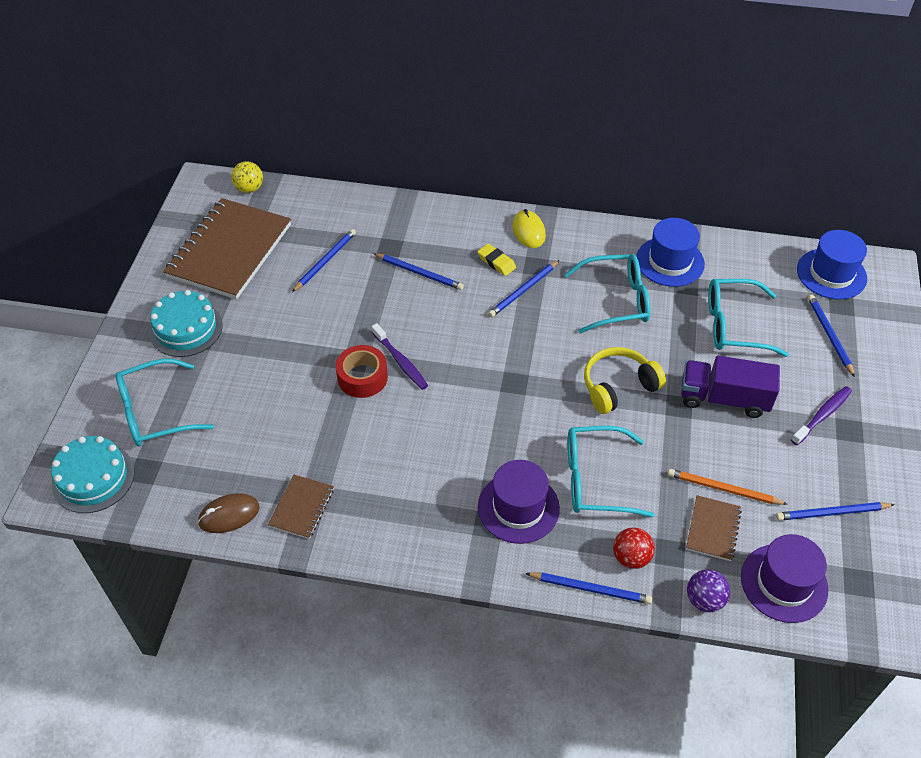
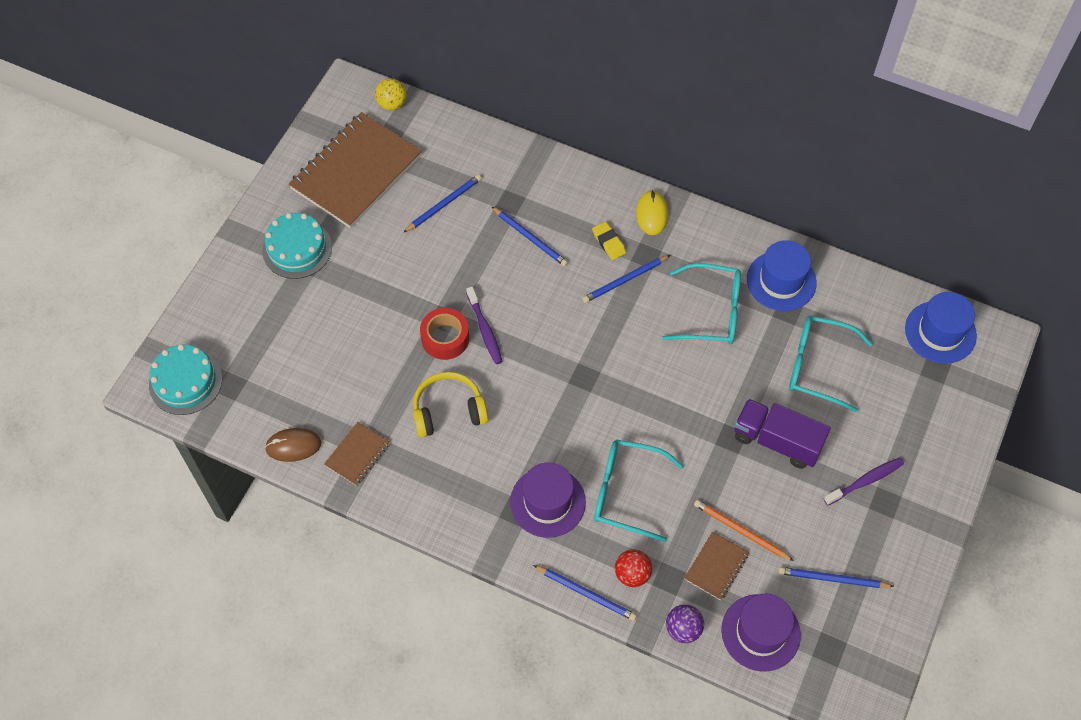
camera: 15 degrees right, 10 degrees up
(155, 412) = (251, 330): turquoise glasses -> none
(618, 386) = (681, 404): yellow headphones -> yellow headphones (448, 411)
(829, 336) = (908, 400): blue pencil -> none

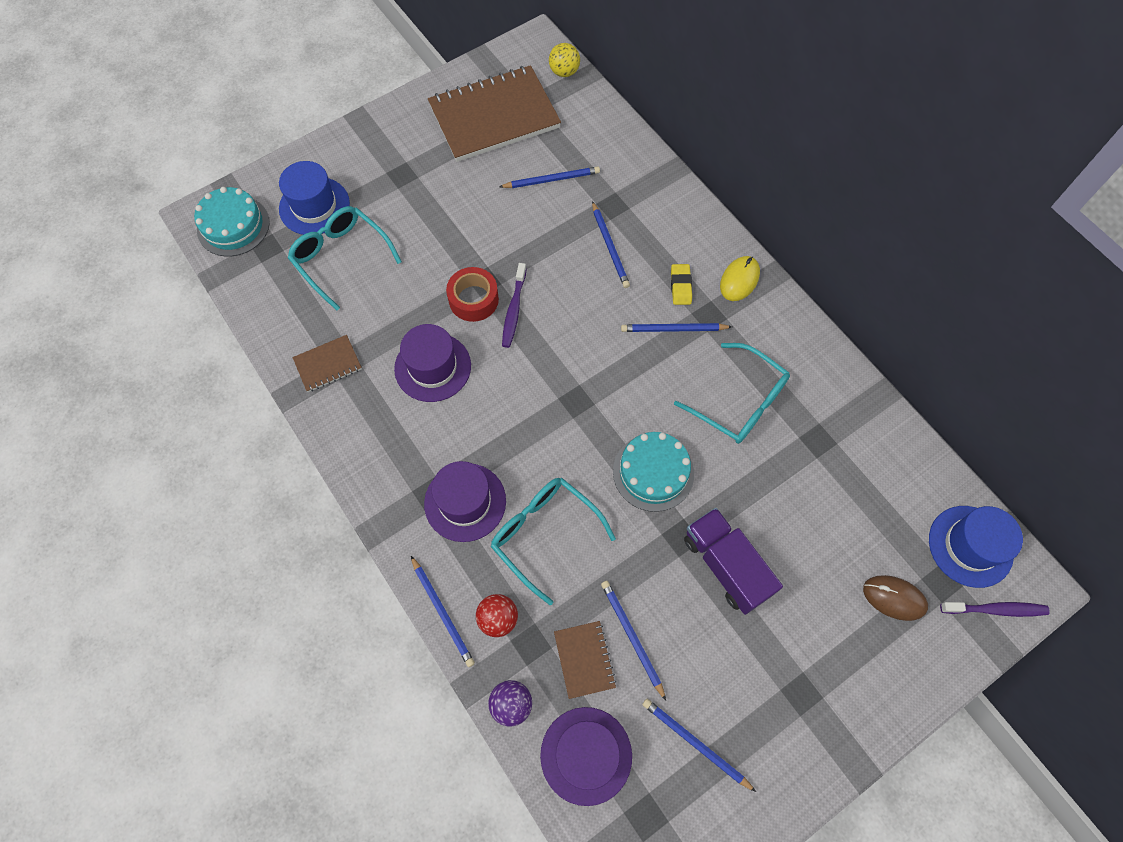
camera: 30 degrees right, 5 degrees up
(293, 446) = (280, 327): brown mouse -> brown mouse (894, 598)
(297, 249) = (400, 158): turquoise cake -> turquoise cake (653, 472)
(448, 411) = (433, 367): yellow headphones -> purple hat
(716, 566) = (584, 659): brown notebook -> brown notebook turned 75 degrees counterclockwise
(741, 531) = (632, 638): orange pencil -> blue pencil
(781, 281) = (829, 407): blue hat -> blue hat (314, 206)
(817, 366) = (815, 512): turquoise glasses -> turquoise glasses (341, 257)
(864, 481) = (793, 659): purple toothbrush -> purple toothbrush (995, 609)

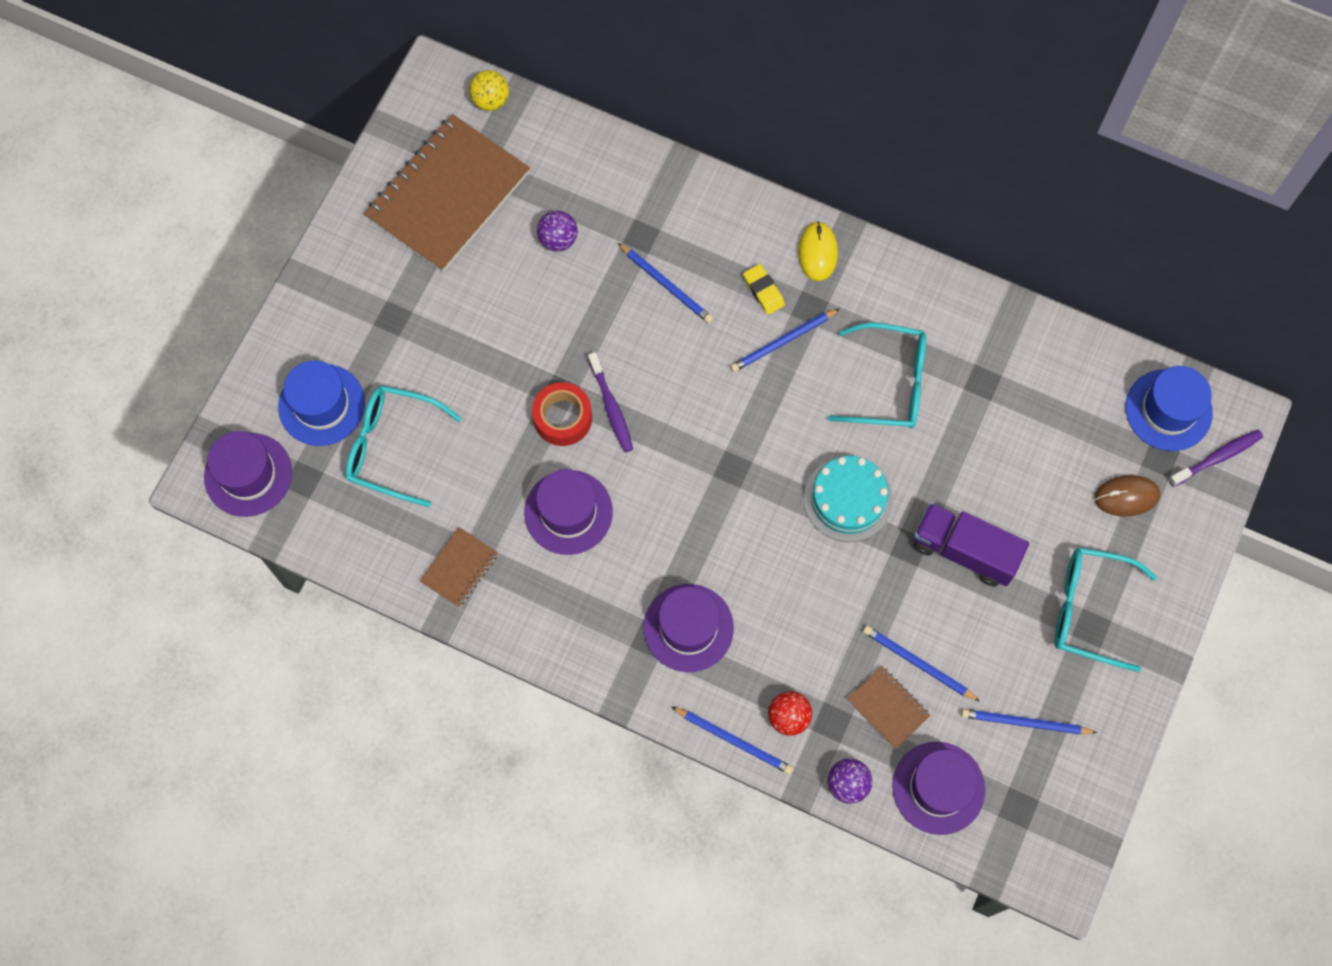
camera: 30 degrees left, 5 degrees up
(233, 226) = (248, 474): turquoise cake -> purple hat
(544, 534) = (782, 616): turquoise glasses -> turquoise glasses (1089, 609)
(551, 179) = (558, 239): blue pencil -> purple ball

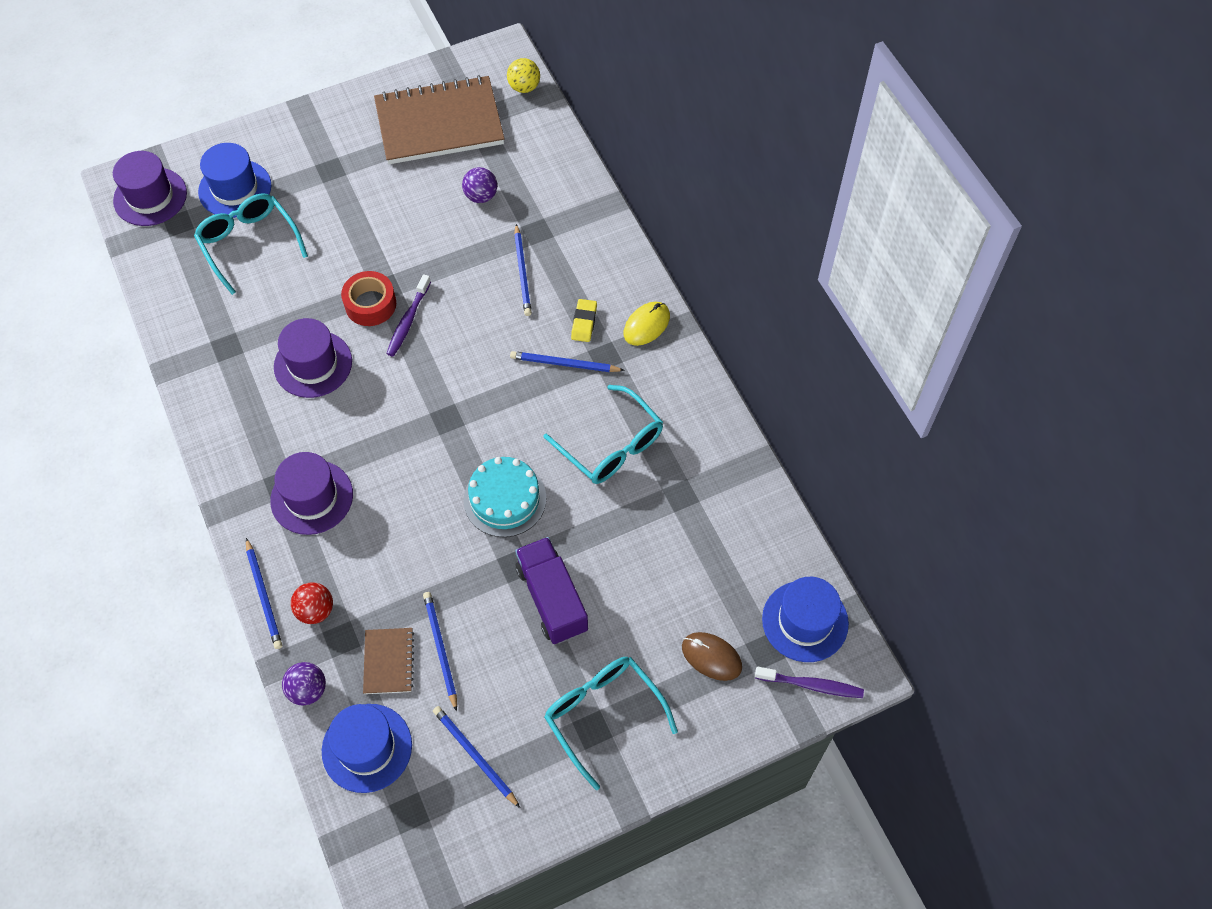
camera: 40 degrees right, 10 degrees down
(459, 568) = (211, 346): brown notebook -> none
(938, 788) = (367, 748): purple hat -> blue hat

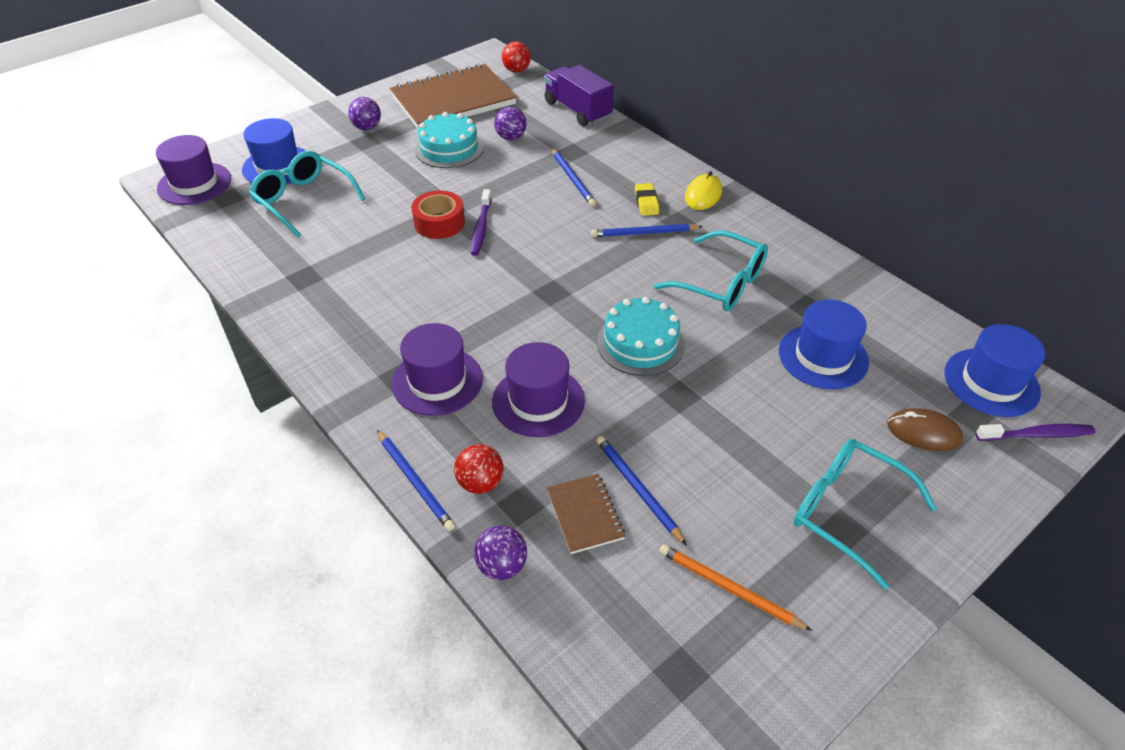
camera: 15 degrees left, 15 degrees down
(313, 364) = (398, 275): purple hat -> purple hat (538, 401)
(337, 148) = (367, 127): none -> purple ball
(367, 748) = (598, 611): blue hat -> blue hat (823, 356)
(412, 199) = (449, 148): none -> turquoise cake
(475, 756) = (729, 589): blue pencil -> orange pencil
(524, 87) = (516, 70): yellow ball -> red ball
(552, 599) = (733, 417): purple truck -> purple truck (577, 110)

